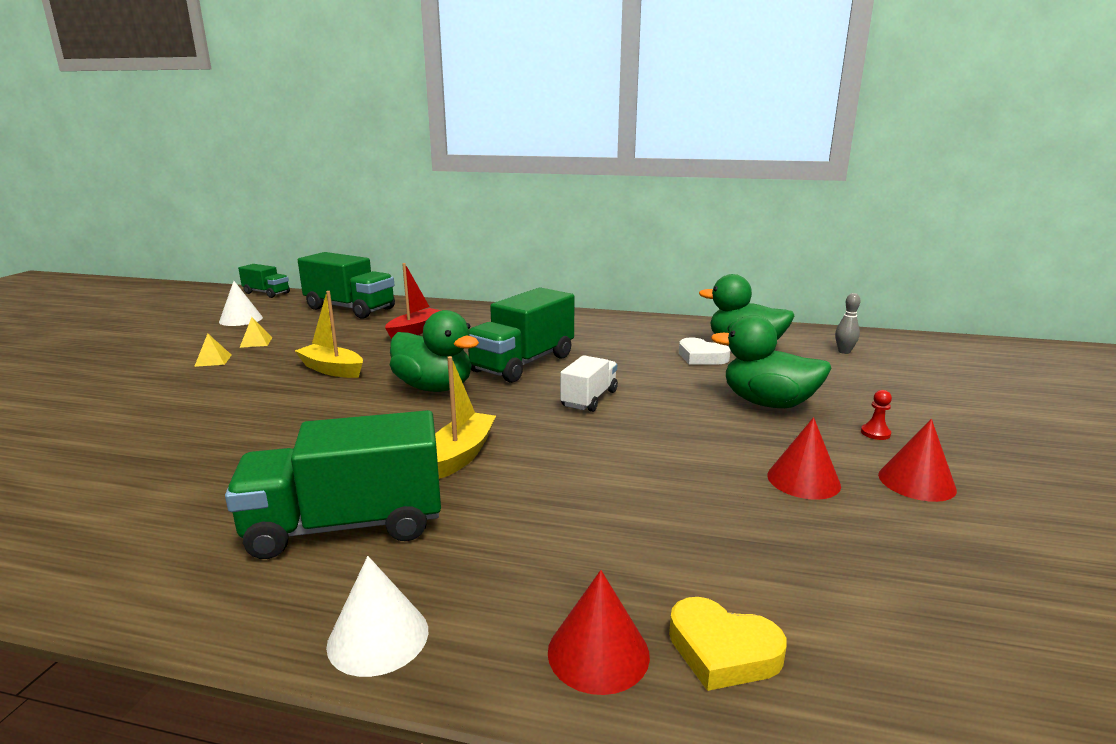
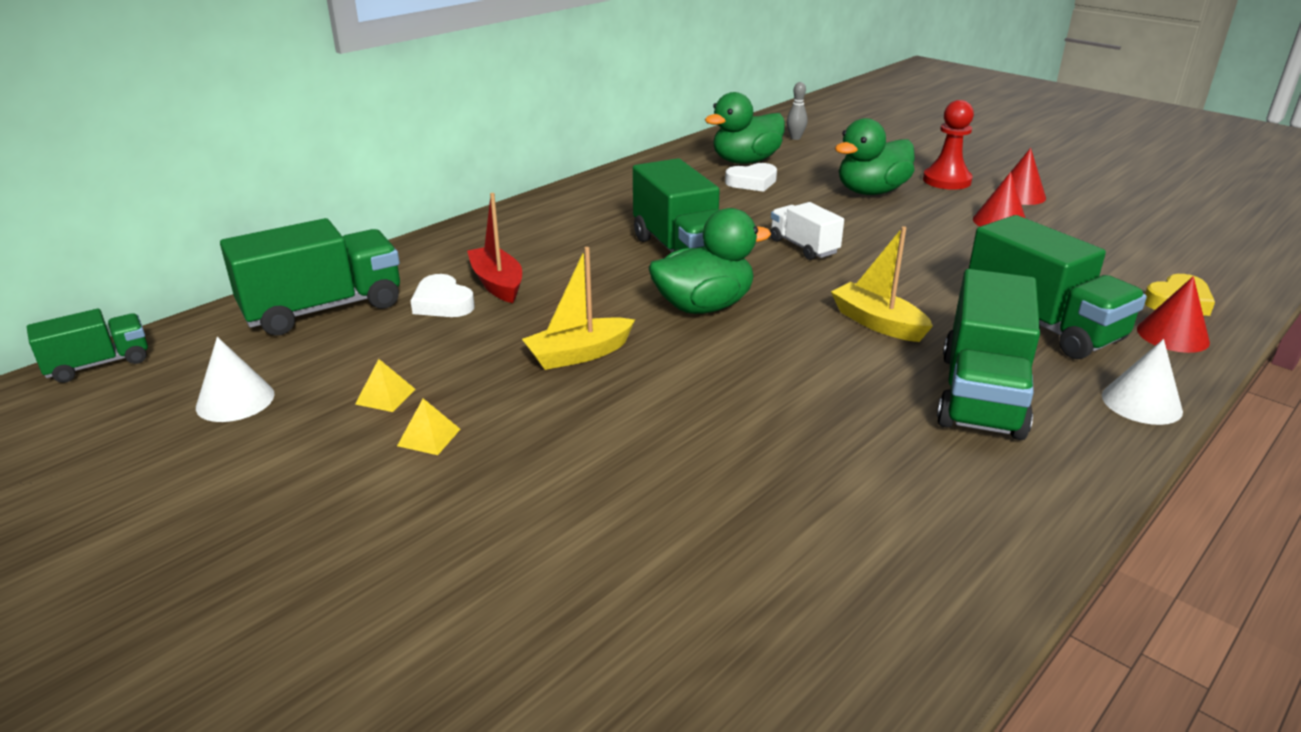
camera: 60 degrees left, 10 degrees up
(377, 327) = (442, 303): none -> white heart
(538, 542) = (1042, 324): none -> green truck
(875, 433) = (946, 180): red pawn -> red pawn, size x2.21

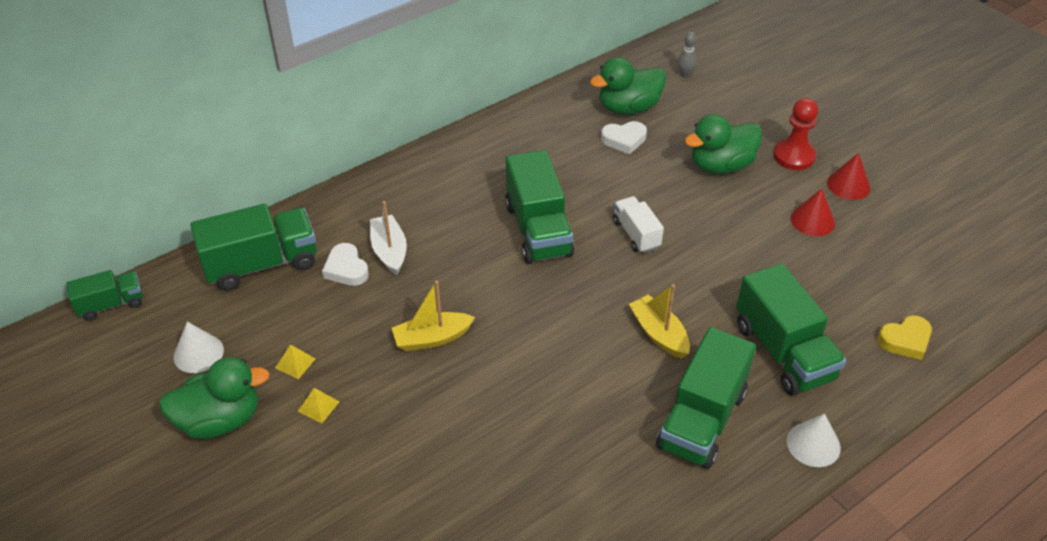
camera: 10 degrees right, 15 degrees up
(497, 284) = (389, 251): red boat -> white boat
(704, 306) = (535, 297): green duck -> green duck (220, 420)
(1172, 335) = (878, 378): red cone -> none

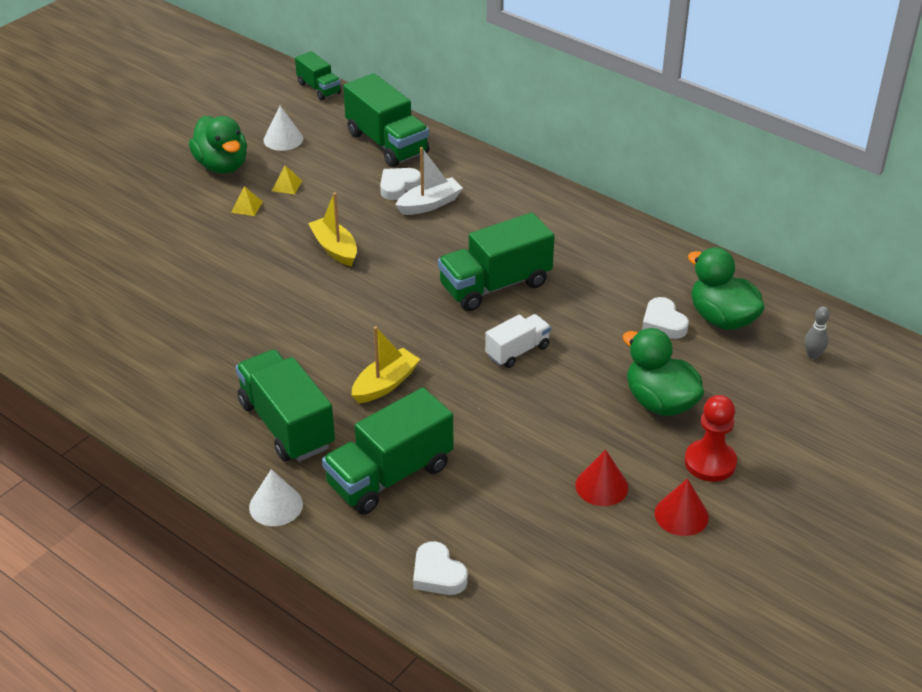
camera: 75 degrees right, 5 degrees down
(701, 420) = (287, 425): green truck -> green truck turned 45 degrees clockwise
(905, 340) = (438, 574): yellow heart -> white heart

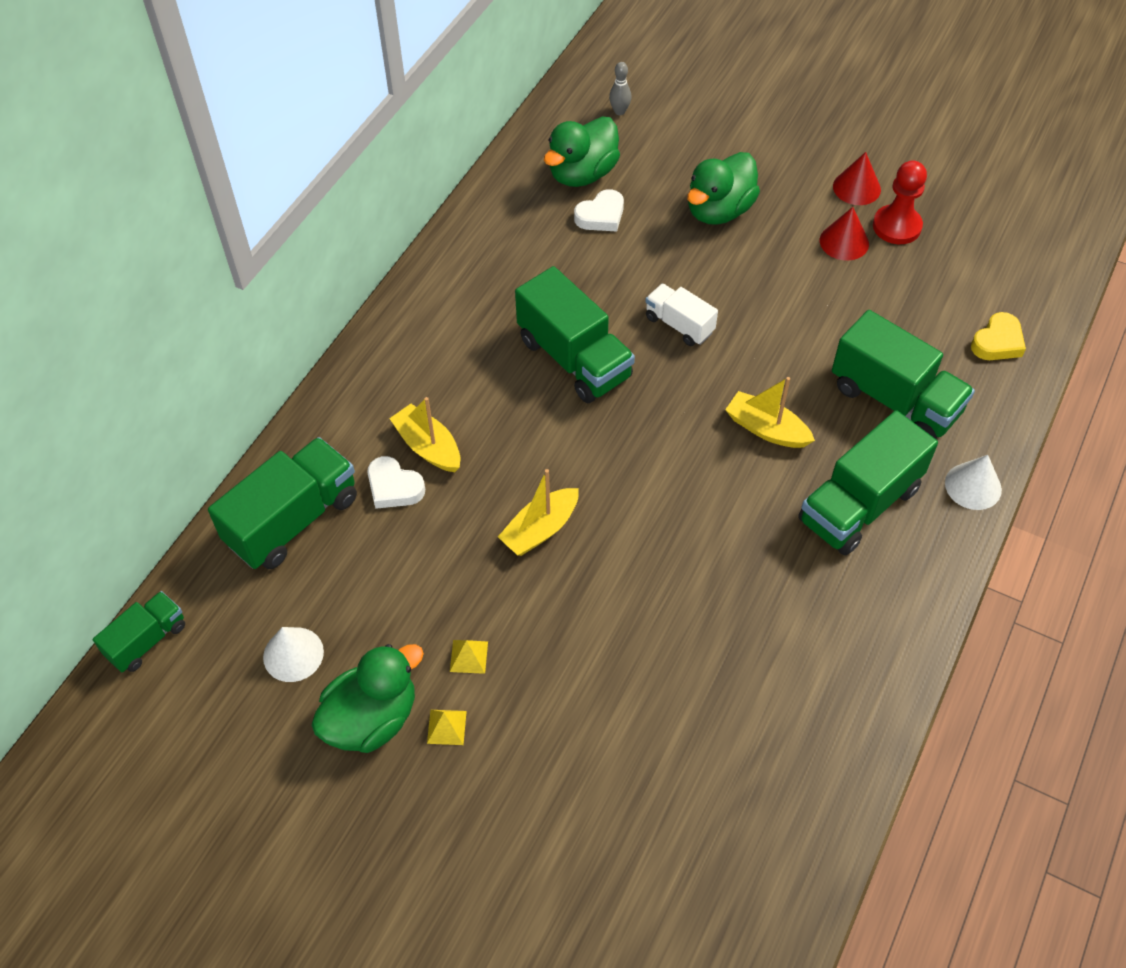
camera: 100 degrees left, 15 degrees up
(286, 185) = (410, 619): yellow pyramid -> yellow pyramid (446, 727)
(429, 204) = (428, 446): white boat -> yellow boat
(438, 574) = (997, 342): white heart -> yellow heart
(710, 462) = (786, 173): red pawn -> red pawn (896, 226)

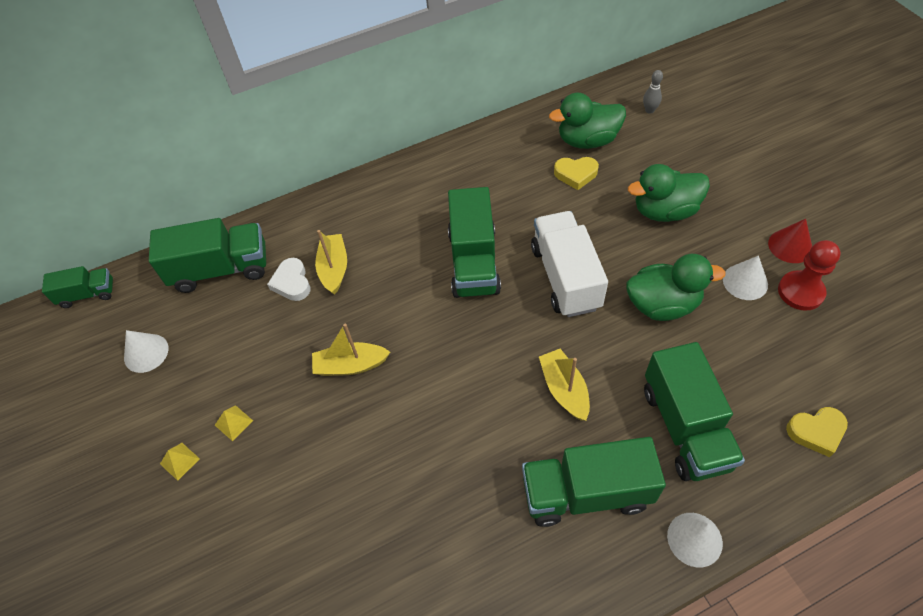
camera: 40 degrees right, 0 degrees up
(372, 718) = (147, 424): green duck -> green duck (662, 305)
(601, 216) = (575, 174): white heart -> yellow heart
(679, 325) = (565, 277): white truck -> white truck, size x1.77
(844, 242) = (745, 282): red cone -> white cone

